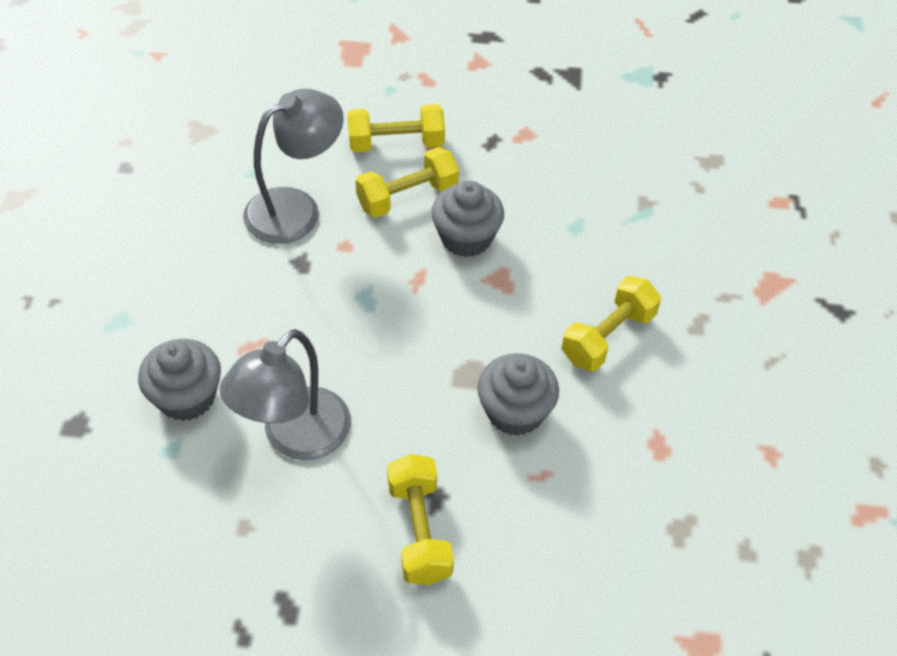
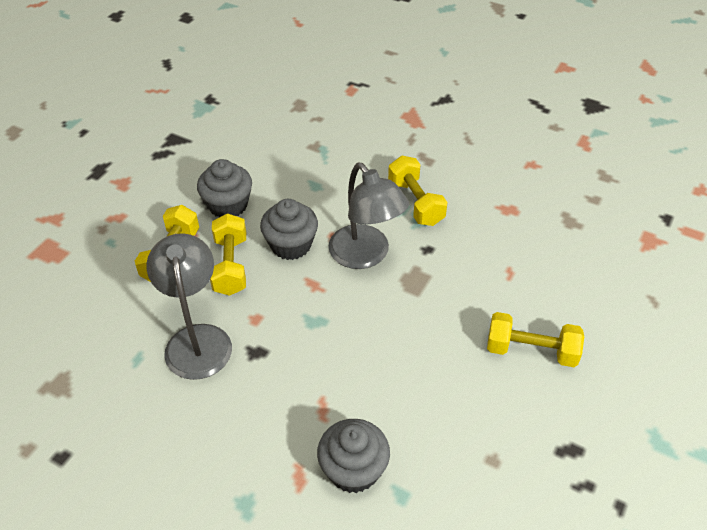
camera: 65 degrees left, 5 degrees down
(295, 437) = (425, 403): grey lamp -> grey lamp (366, 256)
(515, 411) = (455, 268): grey cupcake -> grey cupcake (228, 205)

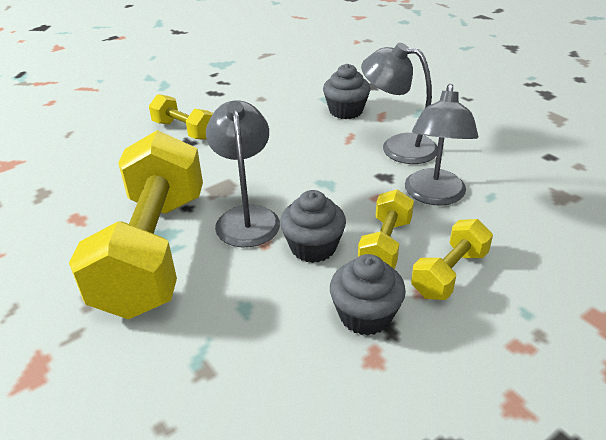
camera: 155 degrees left, 10 degrees down
(256, 409) = (398, 147): none -> grey lamp
(416, 202) = (154, 251): yellow dumbbell -> yellow dumbbell, size x2.14

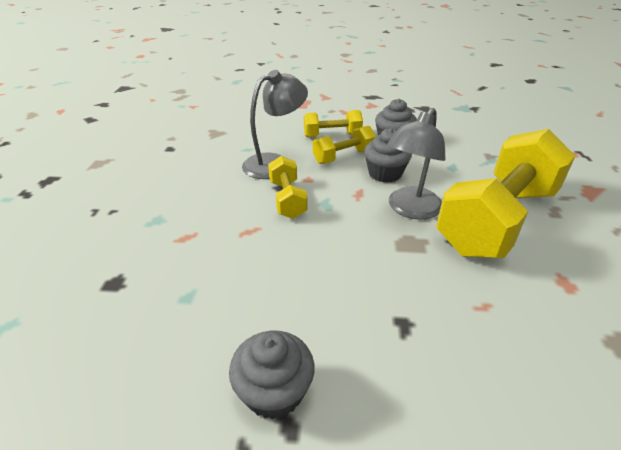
camera: 140 degrees left, 0 degrees up
(184, 130) = (397, 351): yellow dumbbell -> yellow dumbbell (287, 199)
(346, 111) = (201, 262): grey cupcake -> grey cupcake (274, 391)
(398, 147) = (233, 202): grey lamp -> none

